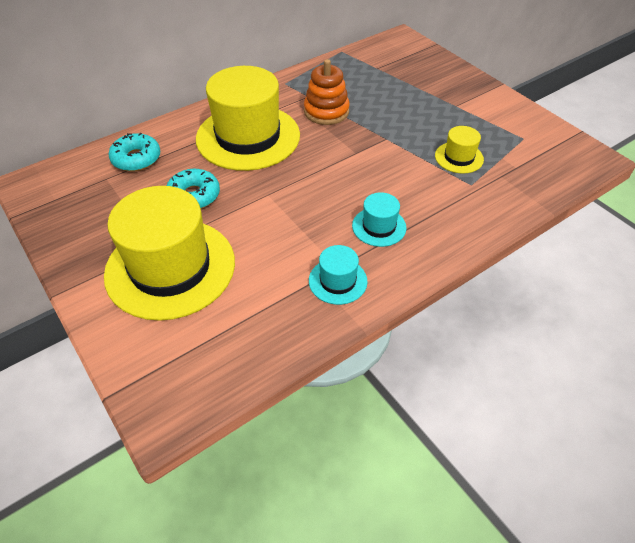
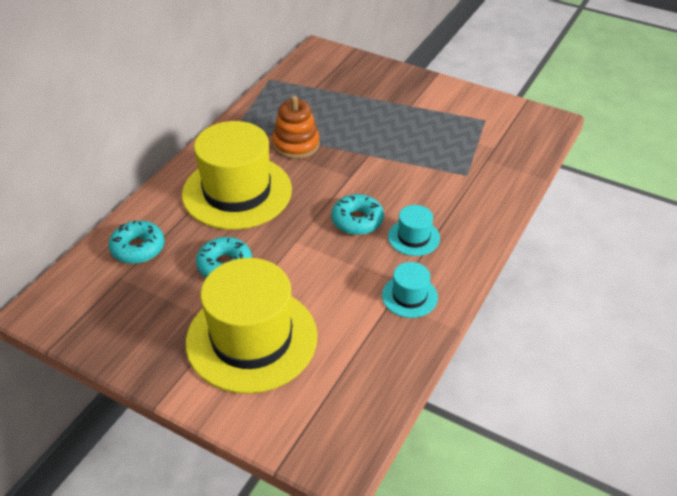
camera: 25 degrees left, 5 degrees down
(335, 194) = (357, 221): none -> turquoise donut
(459, 157) = (442, 153): yellow hat -> none

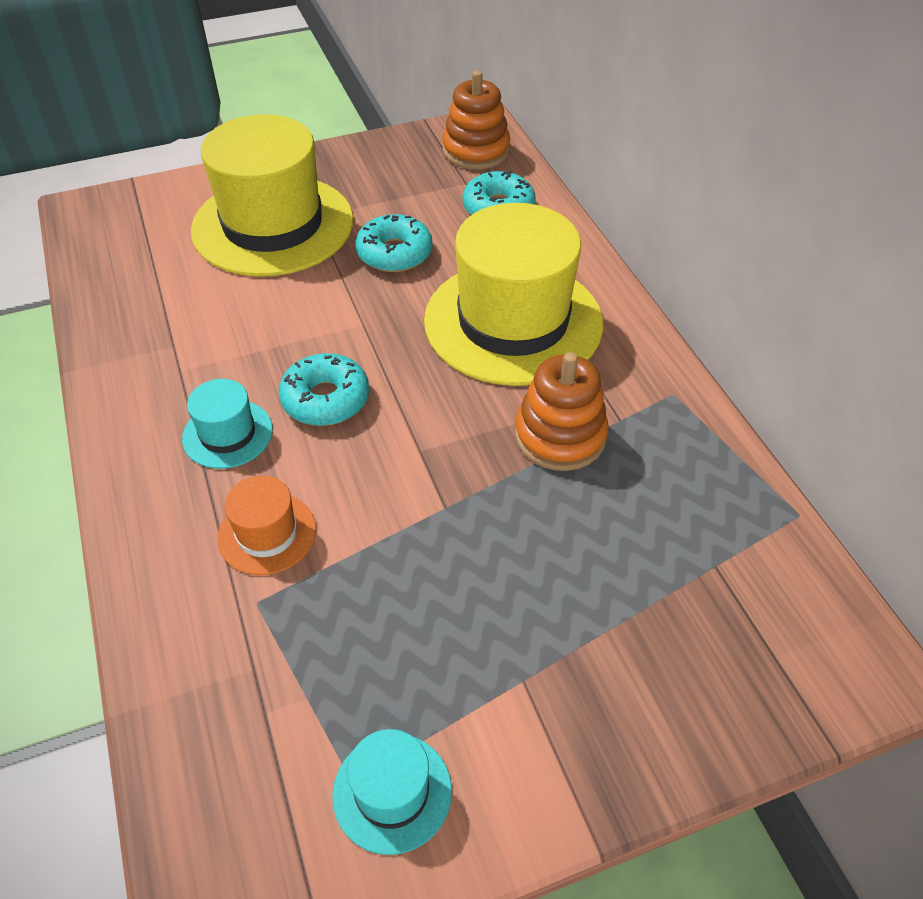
camera: 130 degrees right, 5 degrees up
(75, 294) = (476, 151): none -> orange stacking toy
(409, 296) = (156, 364): turquoise hat -> turquoise hat (392, 792)
(440, 191) = (267, 533): none -> orange hat

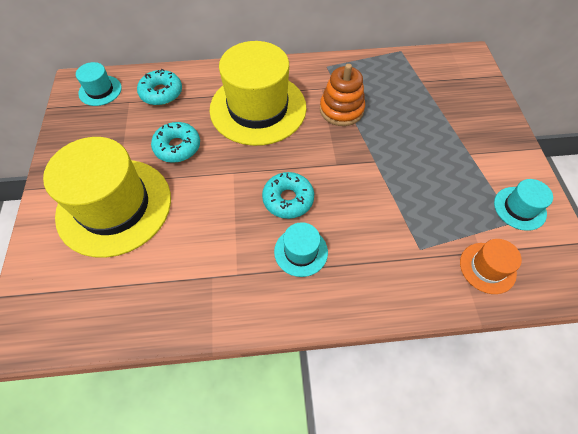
camera: 75 degrees left, 10 degrees up
(267, 533) = (377, 239): orange hat -> orange hat (487, 268)
(476, 151) = (100, 90): orange stacking toy -> turquoise hat

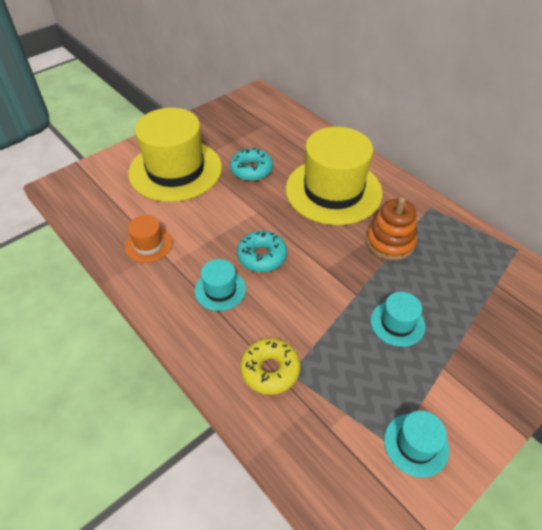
camera: 55 degrees right, 10 degrees down
(100, 90) = (261, 106): turquoise hat -> turquoise hat (397, 323)
(161, 93) = (291, 134): turquoise donut -> none
(408, 261) = (270, 370): none -> yellow donut
(487, 268) = (315, 441): orange hat -> orange hat (148, 244)

